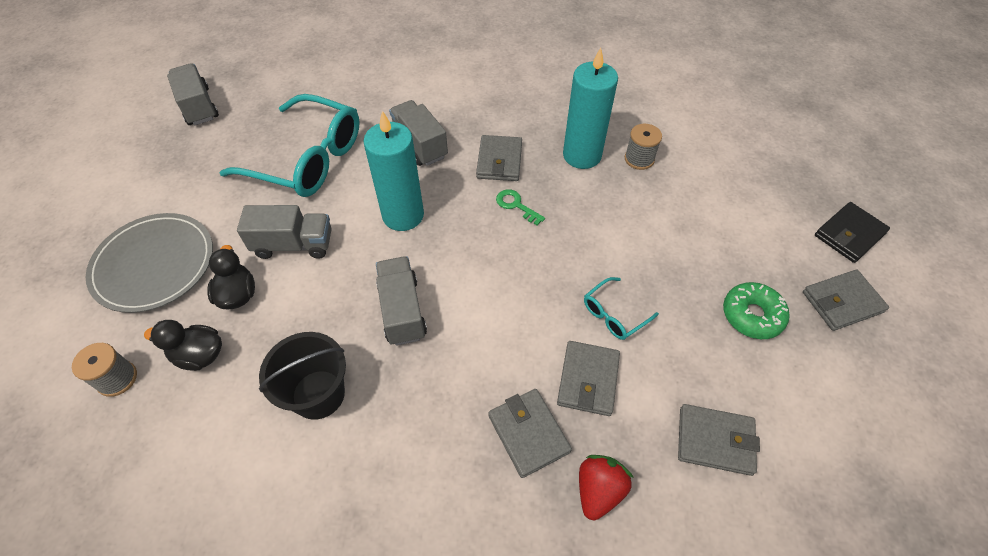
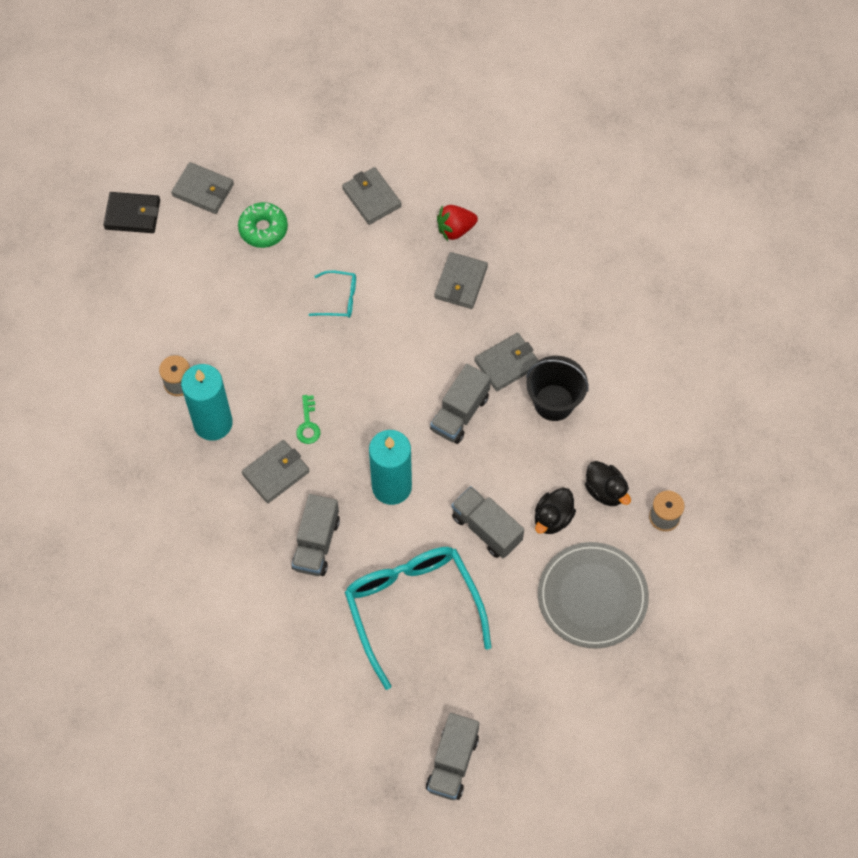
camera: 135 degrees left, 10 degrees up
(588, 380) = (398, 279): grey wallet -> grey wallet (507, 363)

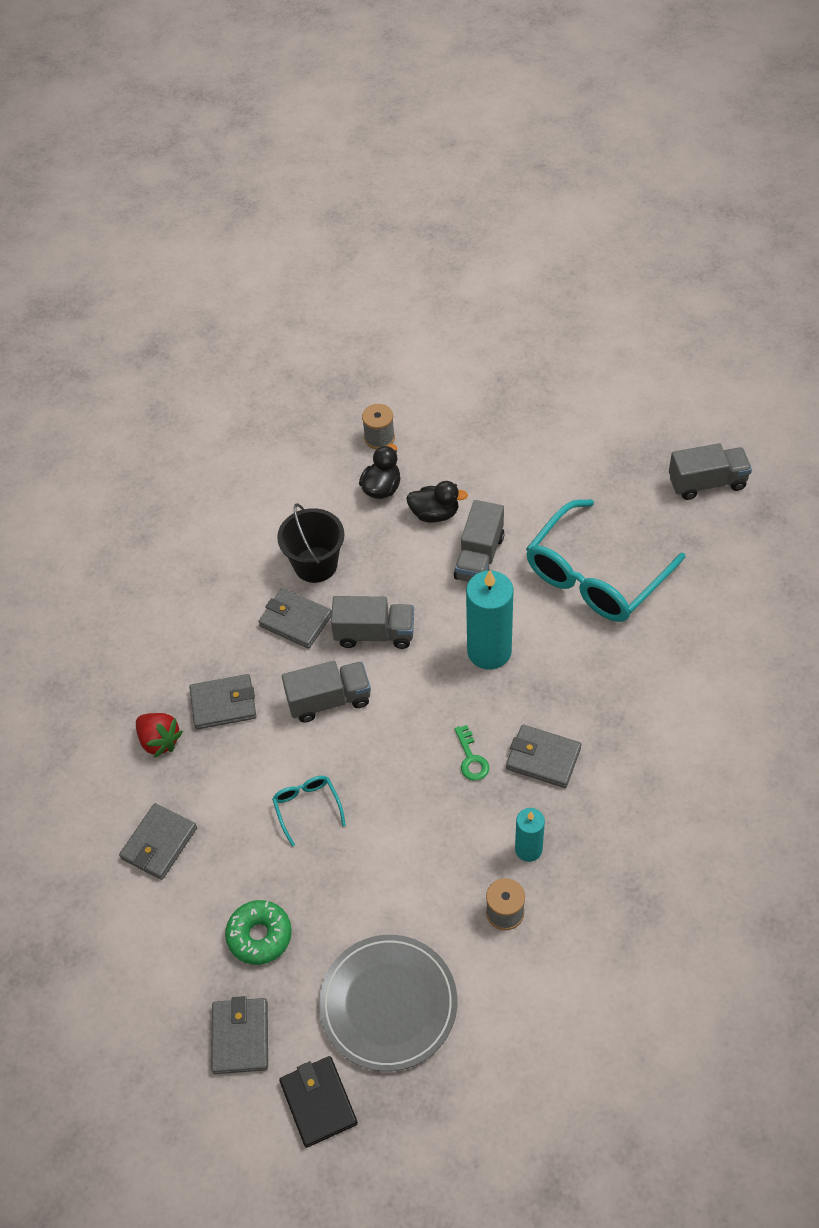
camera: 115 degrees left, 10 degrees down
(213, 423) = (528, 849): turquoise candle -> turquoise candle, size x0.56
(308, 424) = (471, 758): green key -> green key turned 105 degrees clockwise
(316, 544) = (591, 683): grey truck -> grey truck (329, 700)
(592, 596) = (489, 455): grey plate -> grey plate (388, 1004)

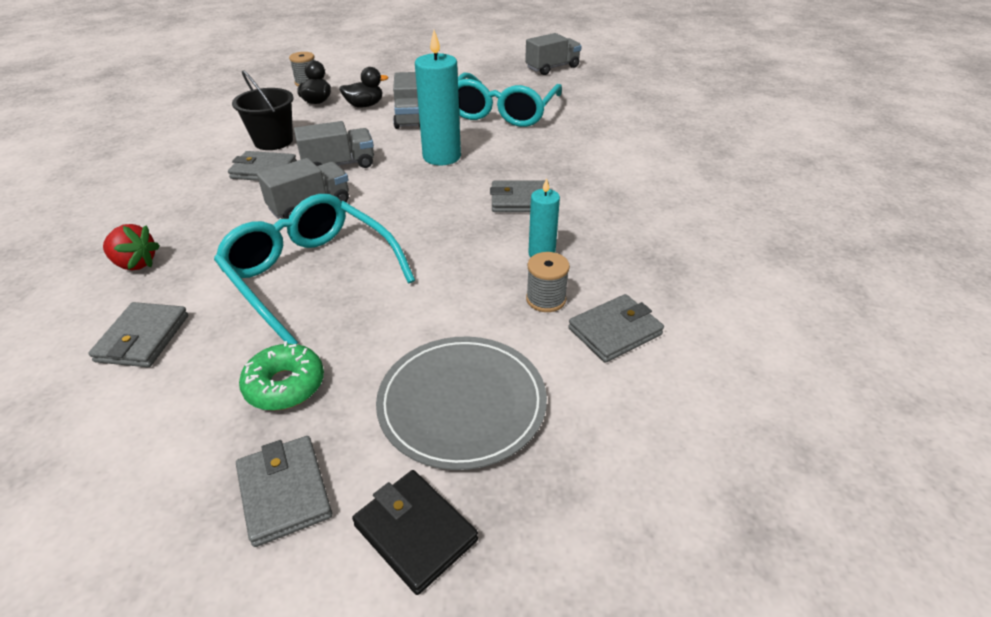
camera: 25 degrees left, 15 degrees down
(223, 704) = (203, 228): grey wallet -> grey wallet (615, 331)
(307, 807) = (310, 275): turquoise glasses -> turquoise glasses, size x2.29
(471, 758) = (458, 213): green key -> none

